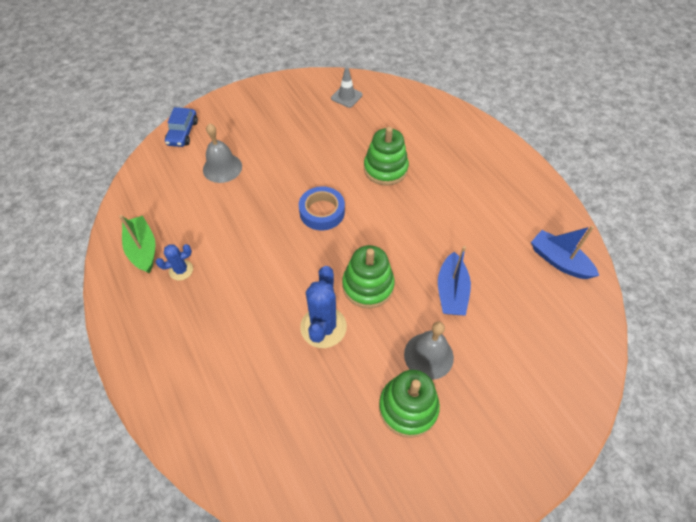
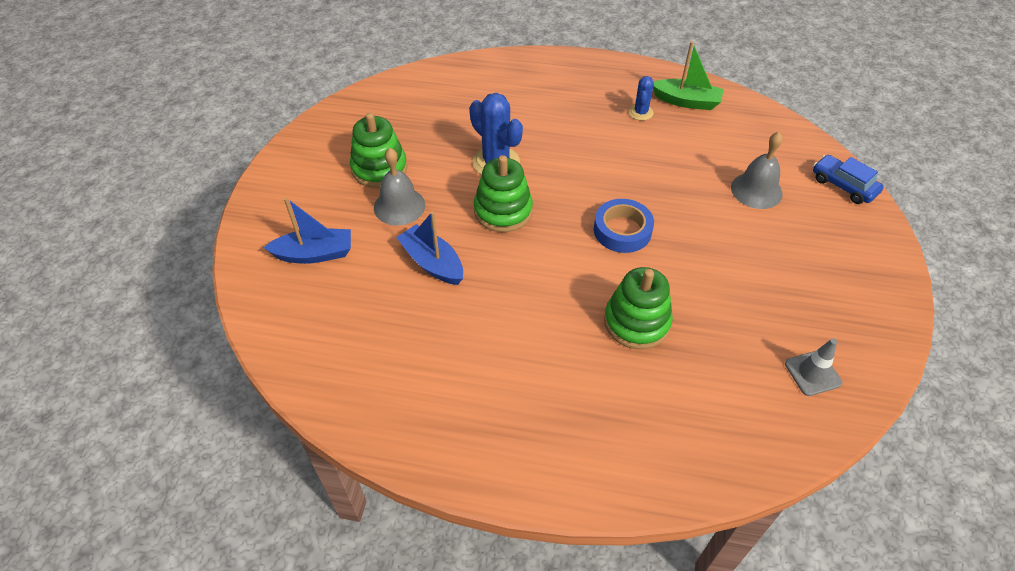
camera: 130 degrees right, 5 degrees down
(559, 261) = (360, 379): blue boat -> blue boat (315, 254)

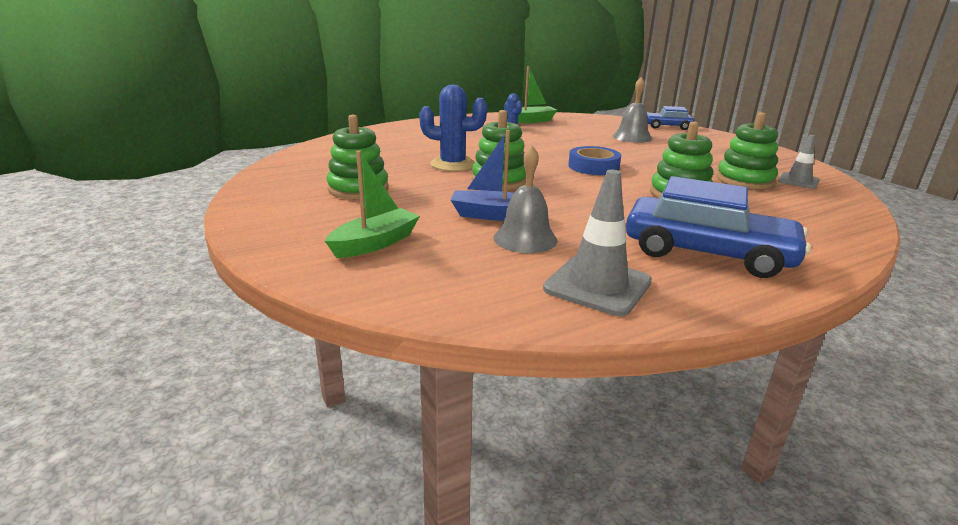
camera: 40 degrees left, 25 degrees down
(315, 254) = (375, 243): blue boat -> green boat
(393, 393) = (597, 285): none -> grey traffic cone
(399, 206) = (411, 200): grey bell -> grey bell (525, 239)
(526, 413) = (707, 253): none -> blue car
(749, 338) = (744, 180): none -> green stacking toy

